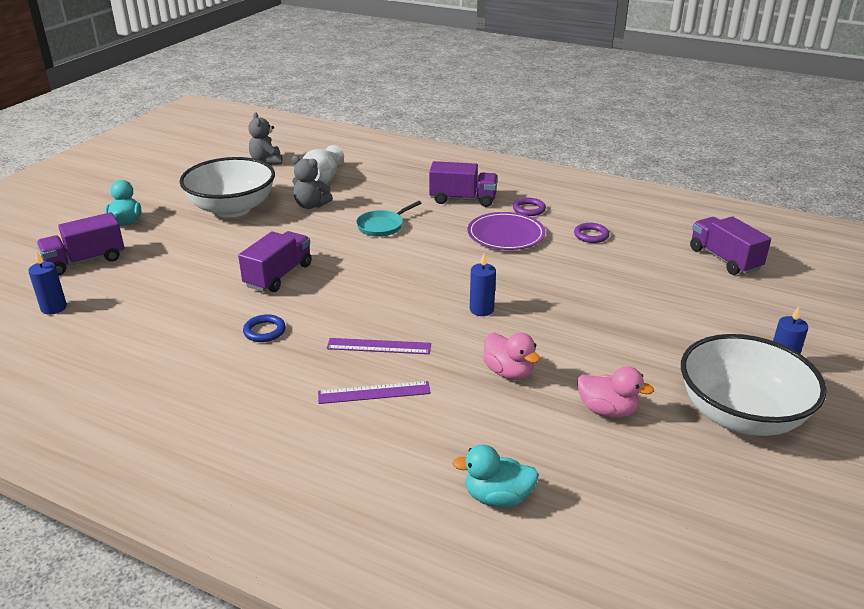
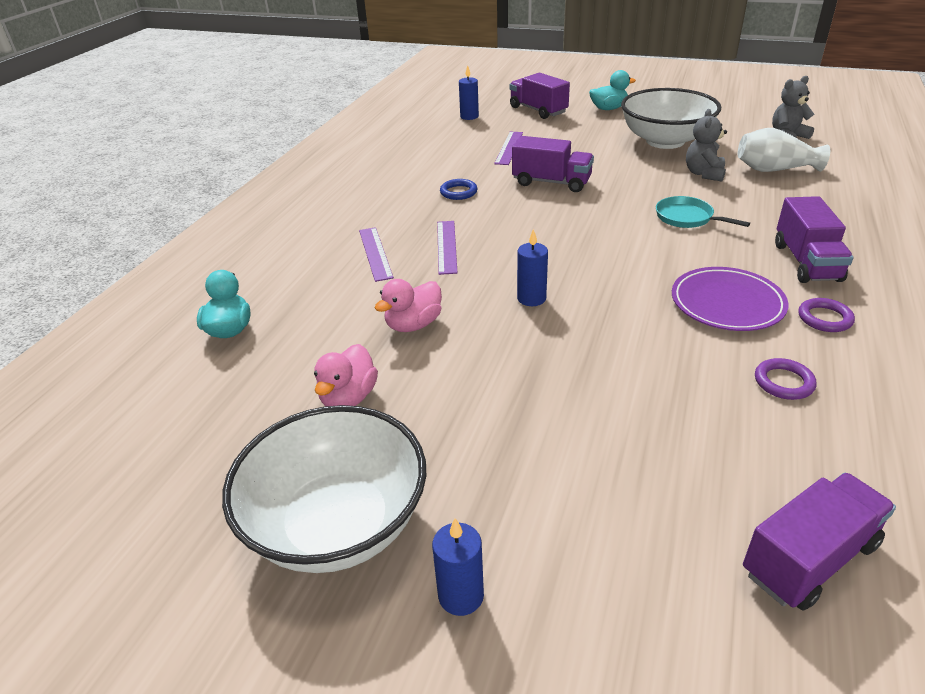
camera: 85 degrees right, 5 degrees up
(175, 290) = (509, 148): none -> purple ruler

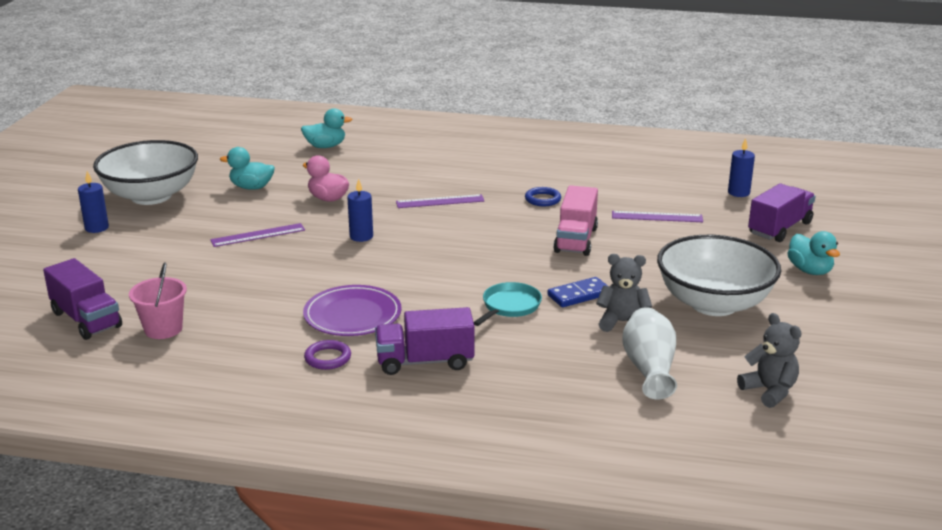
camera: 80 degrees right, 10 degrees down
(349, 397) = (251, 187): pink duck -> turquoise duck
(375, 253) = (427, 177): purple ruler -> purple ruler (258, 235)
(551, 182) = (576, 240): purple truck -> pink truck
(659, 187) = (579, 295): none -> blue domino
(783, 382) = (244, 329): purple ring -> none
(808, 459) = (163, 329): none -> pink bucket

